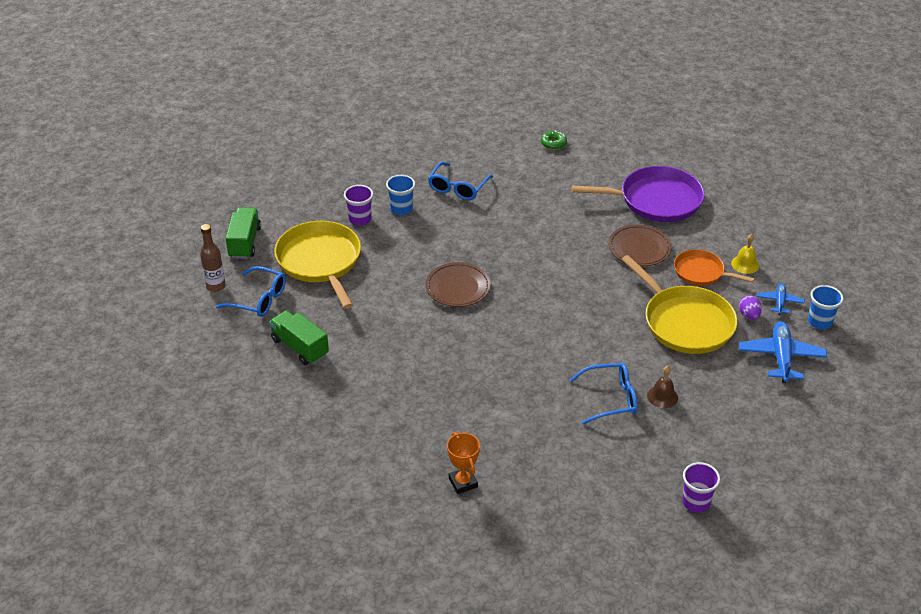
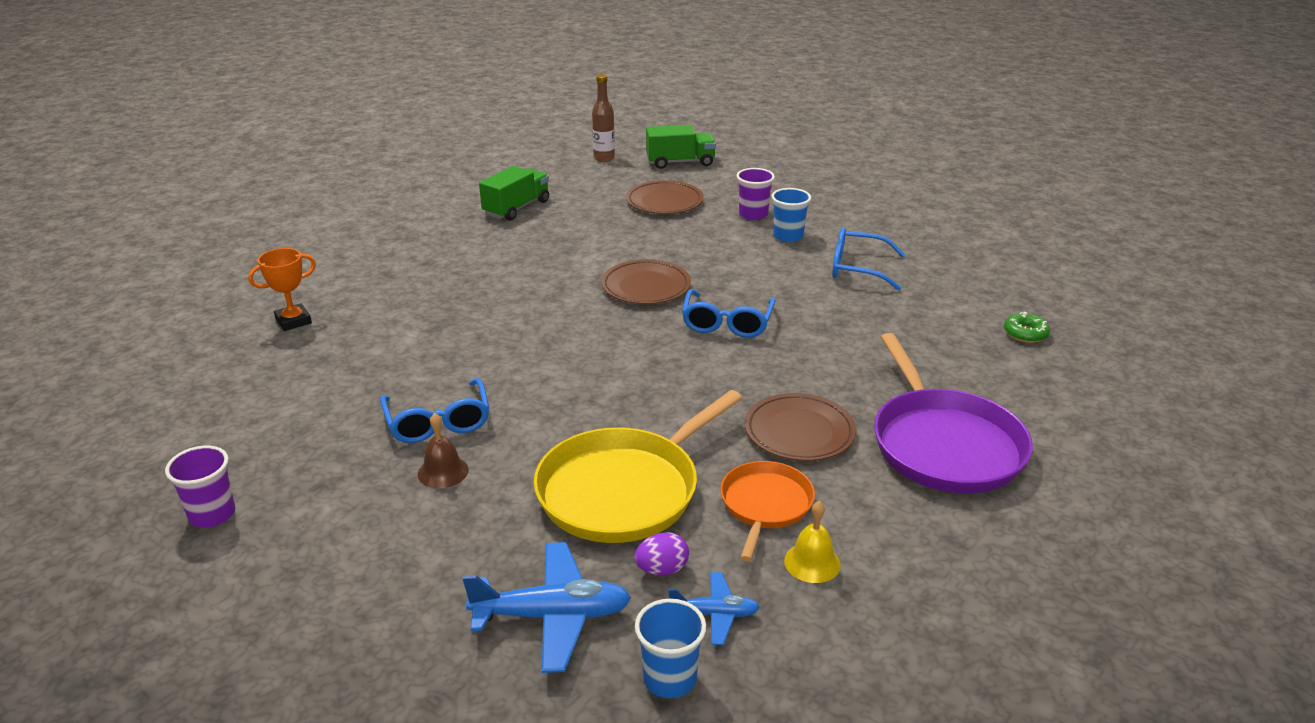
camera: 80 degrees right, 10 degrees down
(259, 299) = (589, 180): blue glasses -> blue glasses (727, 323)
(320, 261) = (664, 202): yellow pan -> brown plate

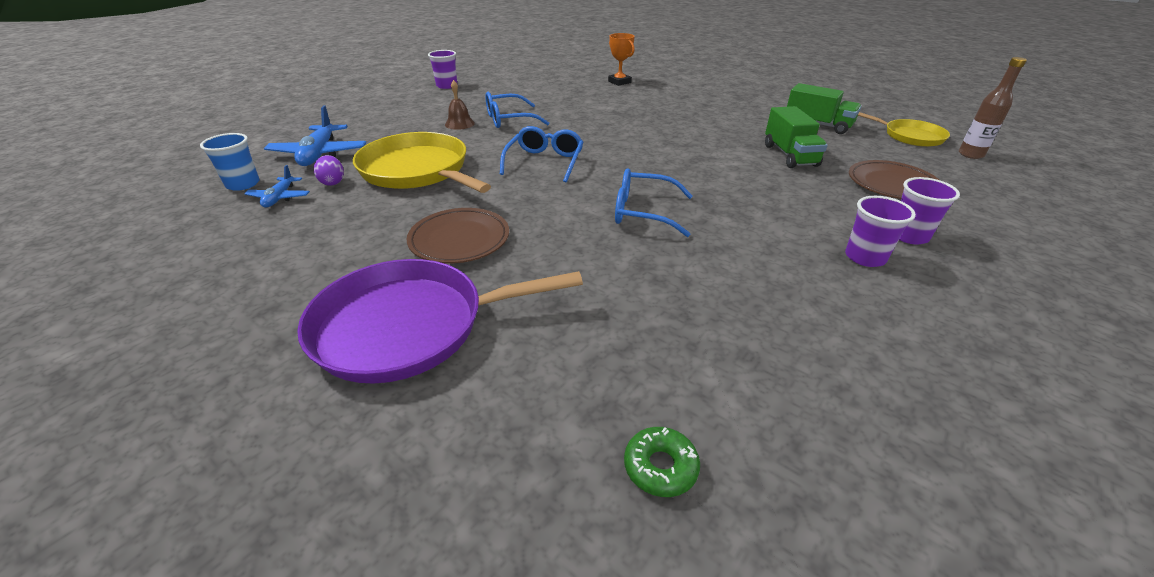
camera: 90 degrees right, 5 degrees up
(557, 172) = (910, 136): none -> yellow pan
(646, 287) = (700, 176): brown plate -> none
(680, 162) = (1015, 194): green truck -> green truck (790, 155)
(765, 505) = (372, 219): orange pan -> none
(788, 236) = (865, 257): blue cup -> purple cup
(812, 562) = (297, 235): yellow bell -> none
(857, 268) = (805, 306): blue glasses -> blue glasses (545, 162)

